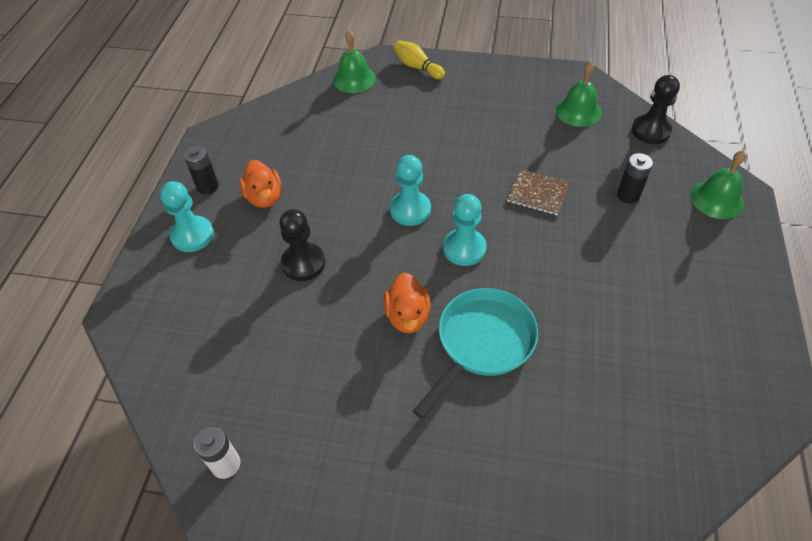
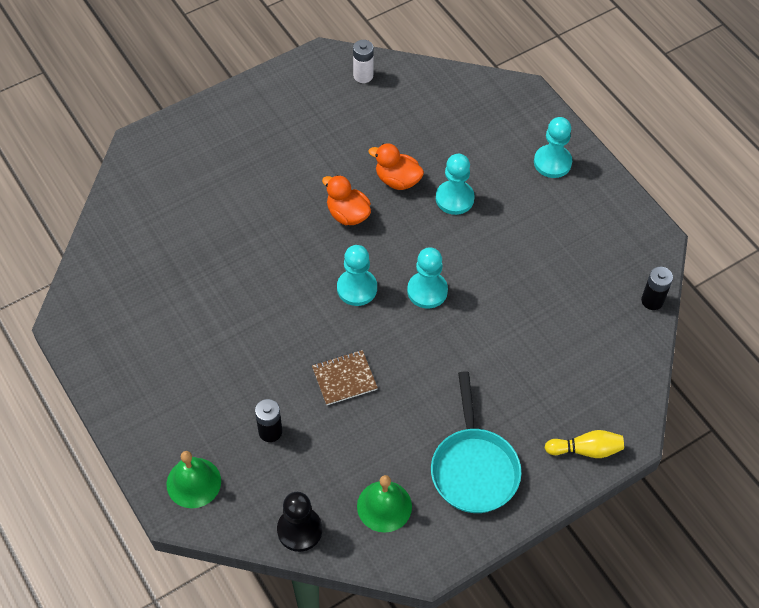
camera: 135 degrees right, 5 degrees up
(208, 186) = (594, 200): black battery -> black battery (652, 301)
(264, 197) = (543, 222): orange duck -> orange duck (397, 180)
(303, 263) = (454, 198): black pawn -> turquoise pawn
(354, 79) = (623, 388): green bell -> none
(482, 343) = (284, 231): turquoise pan -> turquoise pan (473, 468)

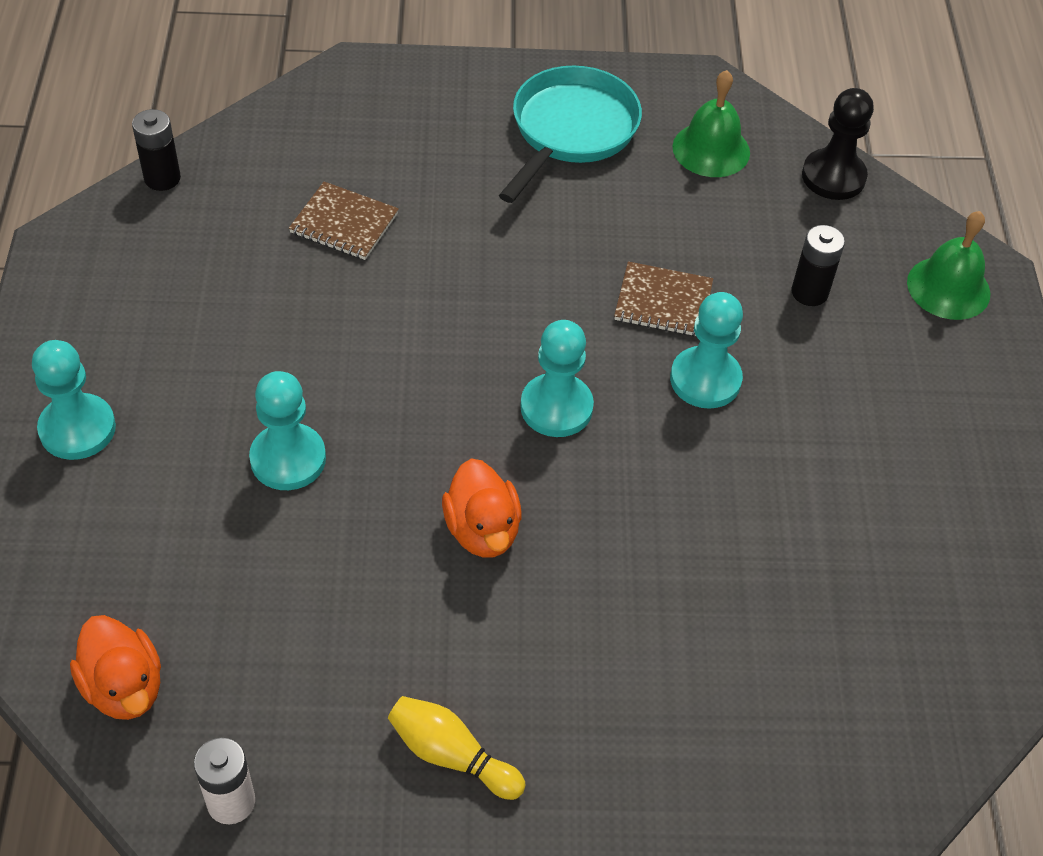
camera: 150 degrees left, 5 degrees down
(397, 180) = (351, 543): orange duck -> orange duck (124, 687)
(427, 291) = (454, 349): turquoise pawn -> turquoise pawn (705, 380)
(540, 329) = (344, 223): none -> brown notebook
(586, 450) = (419, 83): yellow bowling pin -> yellow bowling pin (451, 755)

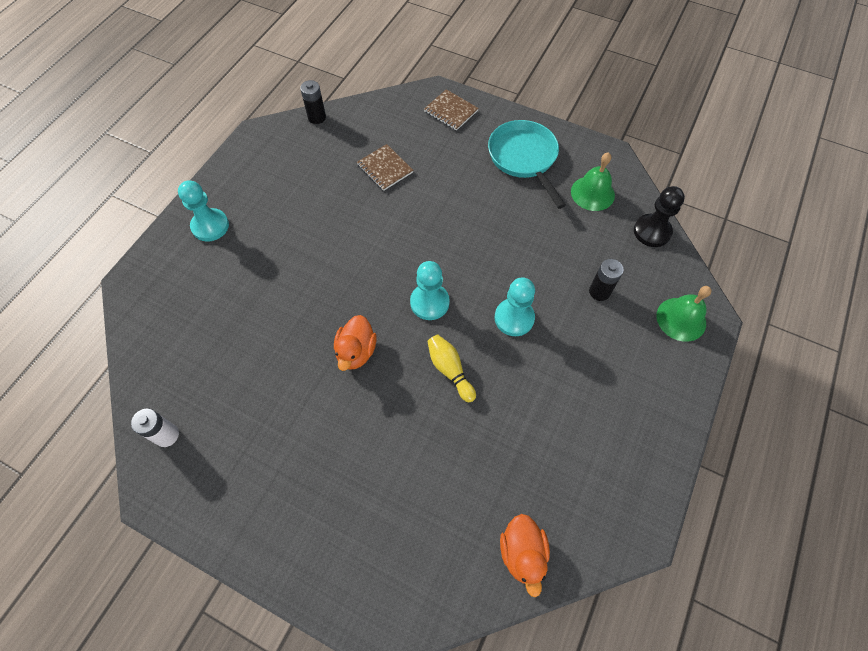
camera: 30 degrees right, 10 degrees up
(124, 687) = (156, 358): orange duck -> orange duck (522, 553)
(288, 459) = (290, 277): turquoise pawn -> none
(451, 755) = (274, 460): yellow bowling pin -> yellow bowling pin (450, 370)
(571, 131) = (524, 158): turquoise pan -> turquoise pan turned 75 degrees counterclockwise
(663, 302) = (517, 267): brown notebook -> brown notebook (451, 111)

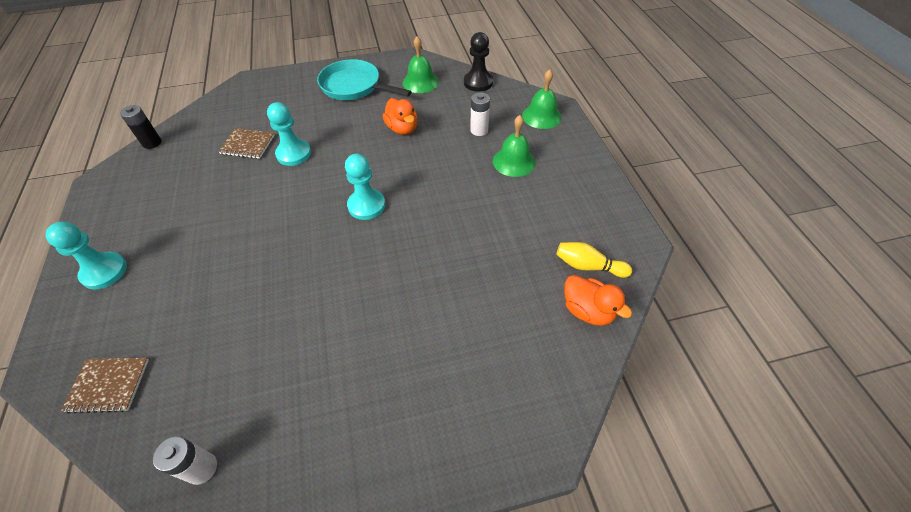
camera: 40 degrees left, 10 degrees down
(356, 351) = (336, 273): orange duck -> orange duck (402, 129)
(450, 370) = (424, 237): yellow bowling pin -> yellow bowling pin (588, 266)
(451, 111) = (271, 86): brown notebook -> brown notebook (108, 385)
(514, 318) = (438, 177): turquoise pawn -> turquoise pawn (294, 154)
(599, 292) = (479, 130): black battery -> white battery
(600, 352) = (514, 161): none -> green bell

